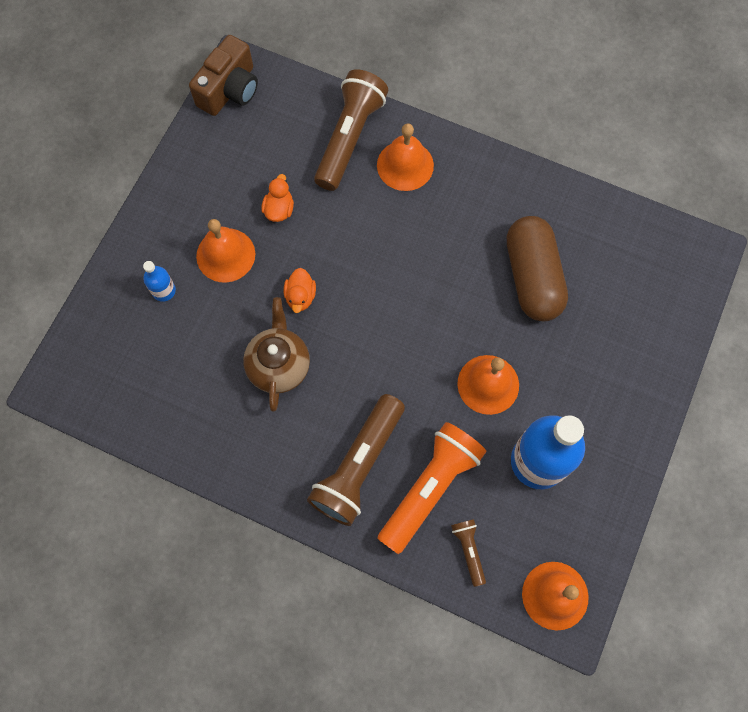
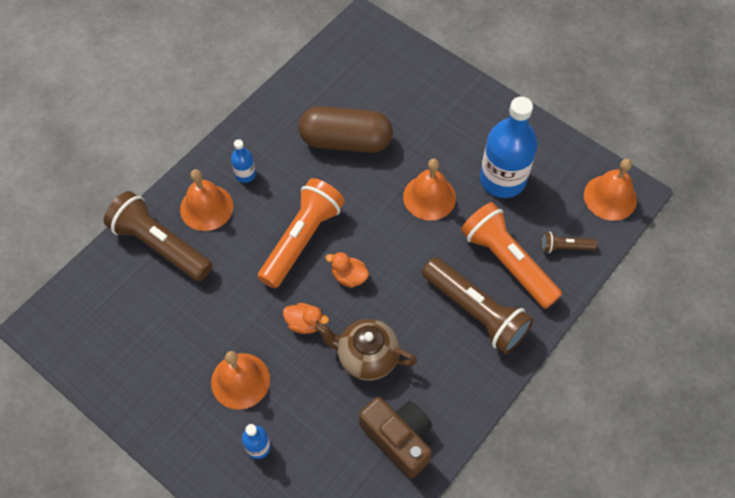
camera: 75 degrees left, 10 degrees down
(230, 90) = (62, 339): brown camera -> brown camera (398, 438)
(279, 209) = (210, 322): orange duck -> orange duck (349, 277)
(395, 267) = (302, 239): none -> orange flashlight
(456, 189) = (245, 174): none -> blue bottle

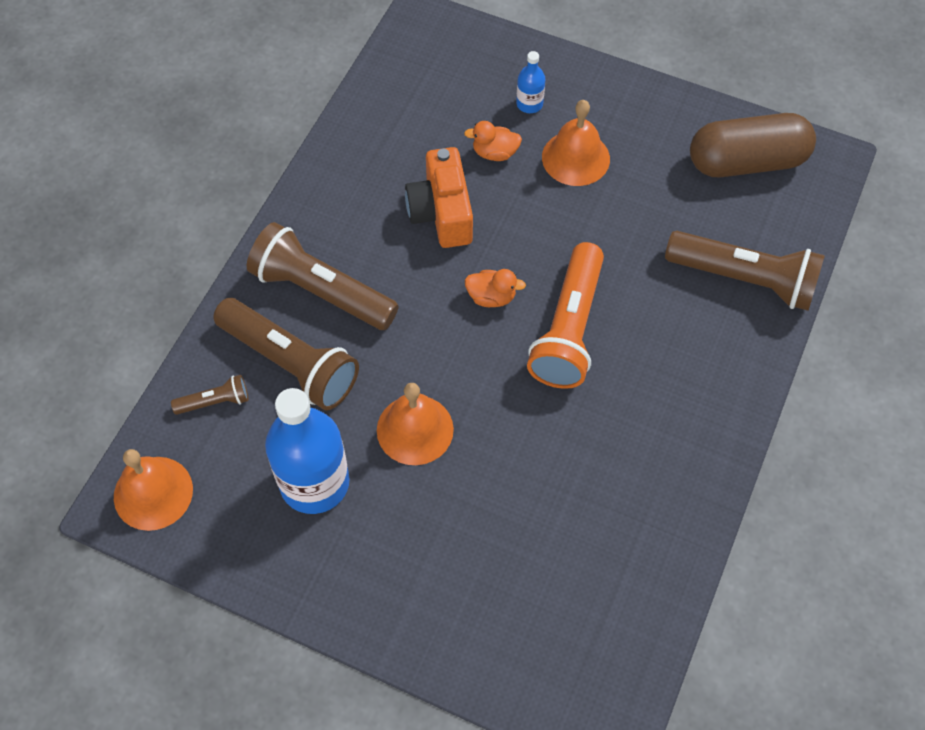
camera: 165 degrees right, 0 degrees up
(206, 207) = (712, 341): orange bell -> none
(245, 174) = (683, 400): blue bottle -> none
(305, 323) = (526, 231): orange duck -> orange duck (494, 153)
(345, 141) = (561, 488): brown capsule -> brown capsule (747, 161)
(366, 357) = (441, 212): brown teapot -> orange camera
(398, 438) = (382, 143): brown camera -> none
(507, 262) = (290, 363): orange flashlight -> brown flashlight

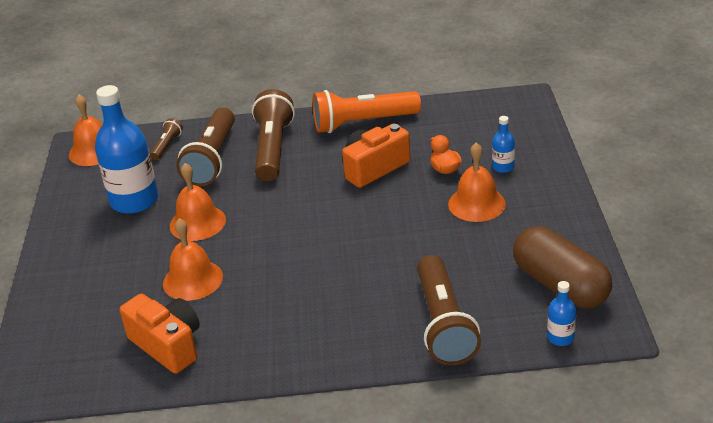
camera: 65 degrees right, 25 degrees down
(215, 402) = (167, 146): brown flashlight -> brown flashlight turned 120 degrees counterclockwise
(491, 297) = (324, 213): orange duck -> none
(523, 475) = (192, 280): none -> orange bell
(568, 329) = (325, 255): orange flashlight -> orange flashlight (363, 123)
(624, 542) = (168, 345): none -> orange camera
(818, 201) = (560, 337): none -> blue bottle

